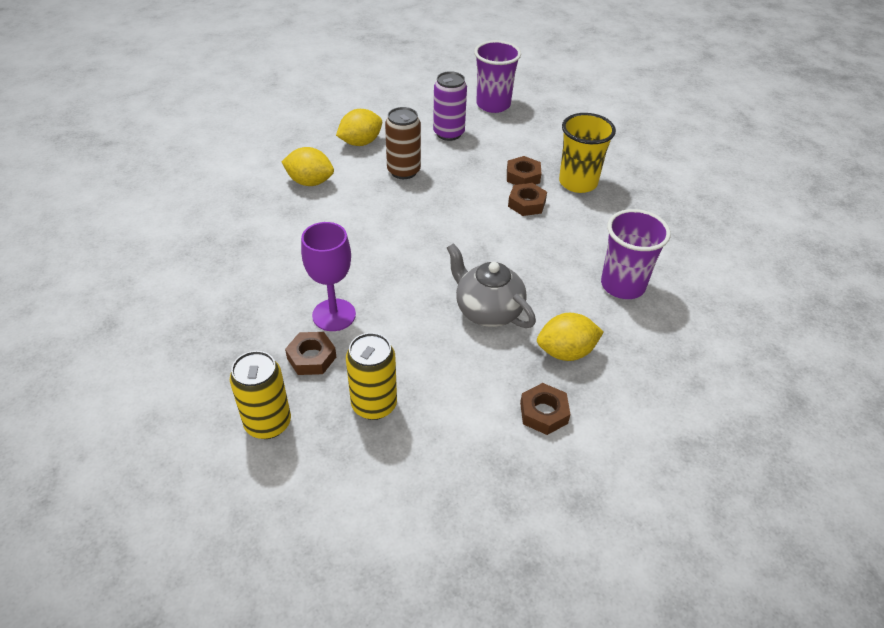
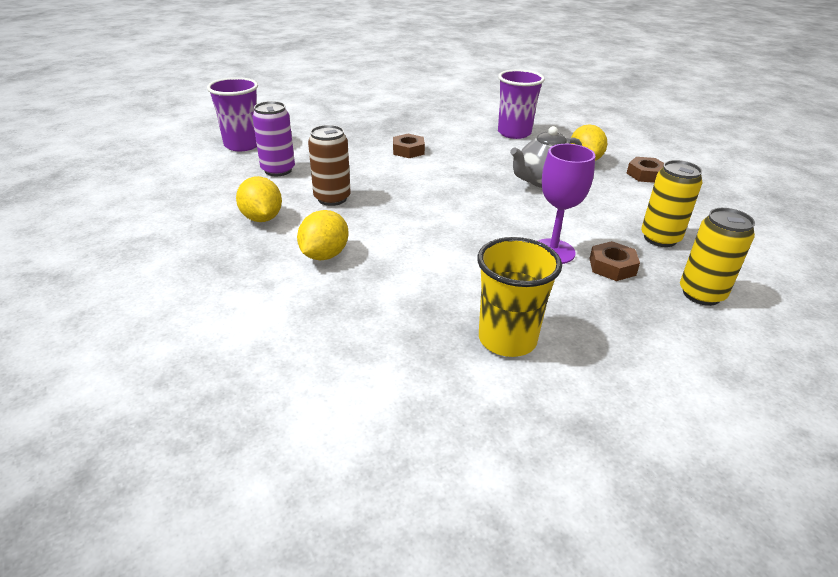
camera: 80 degrees left, 10 degrees down
(523, 176) = (368, 147): brown nut -> none
(578, 183) = (387, 129): yellow cup -> yellow cup (507, 339)

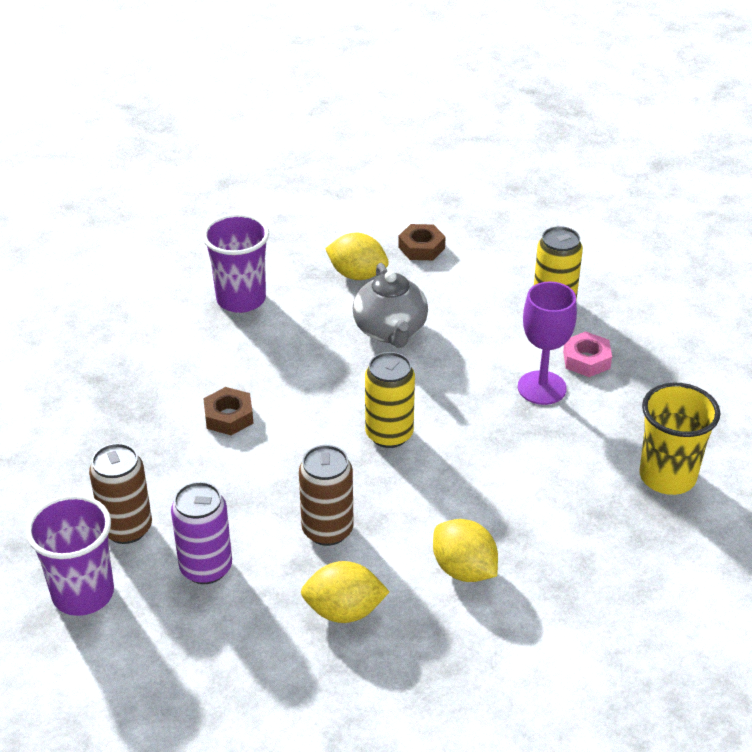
camera: 65 degrees left, 5 degrees up
(297, 144) = (126, 528): none -> brown can
(612, 267) = (586, 360): brown nut -> pink nut
(701, 294) = (651, 327): yellow can -> yellow can (389, 434)

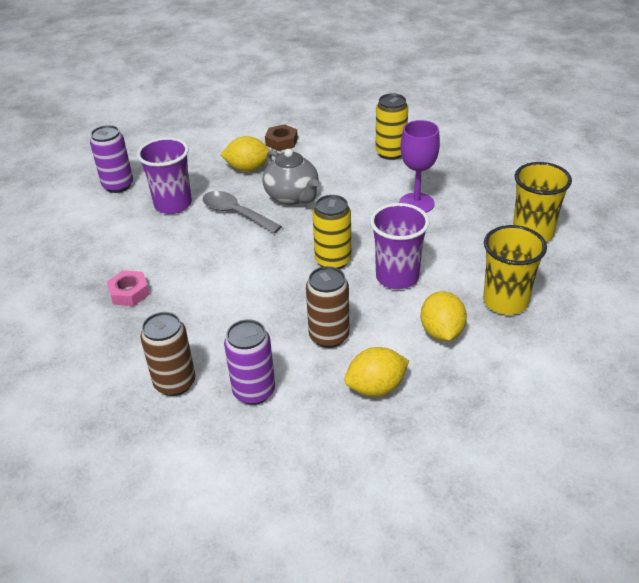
camera: 20 degrees left, 0 degrees up
(83, 594) = (166, 442): purple cup -> purple cup (397, 277)
(190, 254) = (118, 185): none -> purple can
(228, 417) = (209, 282): brown nut -> none
(308, 334) = (235, 213): none -> grey spoon
(464, 569) = (441, 332): yellow lemon -> yellow lemon turned 60 degrees clockwise
(569, 557) = (505, 301): none -> yellow cup
(586, 360) = (433, 179): pink nut -> pink nut (129, 293)

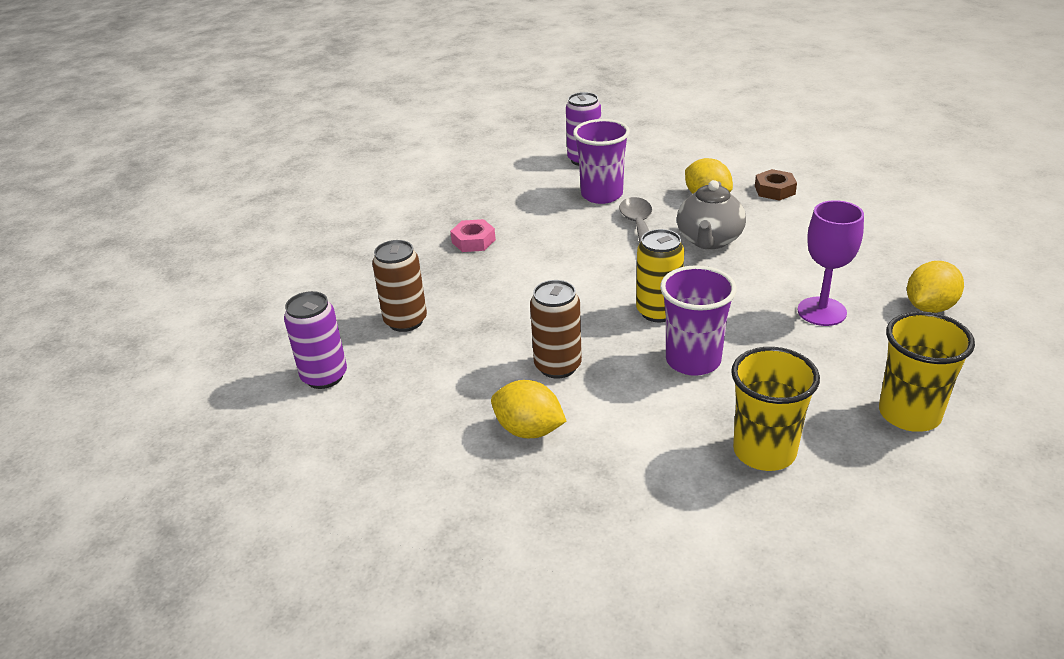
camera: 50 degrees right, 5 degrees down
(254, 391) = (443, 365): purple can -> purple can (324, 376)
(390, 153) = (872, 253): yellow can -> none
(441, 332) = (656, 431): yellow lemon -> yellow lemon (929, 307)

